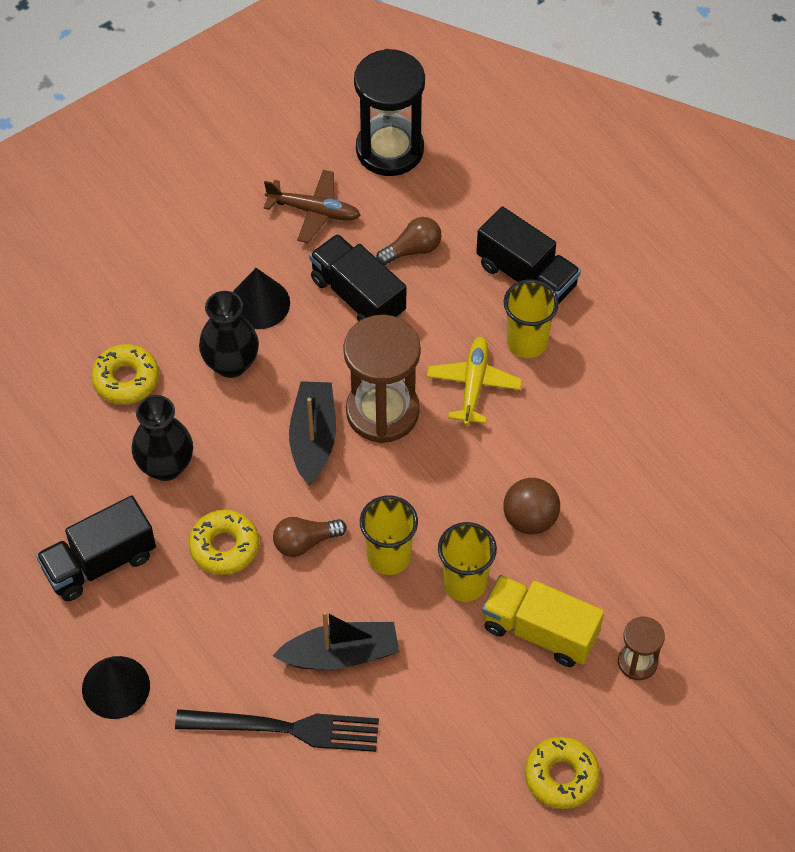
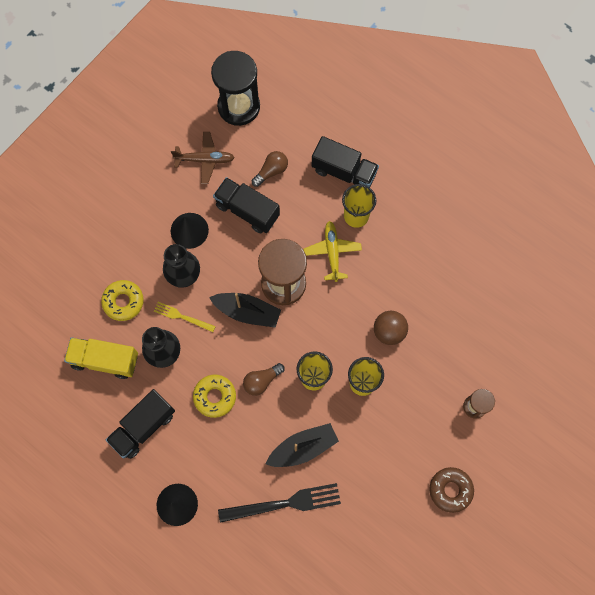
camera: 15 degrees left, 15 degrees up
(209, 421) = (182, 316): none -> yellow fork
(313, 438) = (247, 312): black boat -> black boat turned 120 degrees clockwise
(540, 631) = (414, 402): yellow truck -> yellow truck (105, 360)
(561, 776) = (450, 490): yellow donut -> brown donut

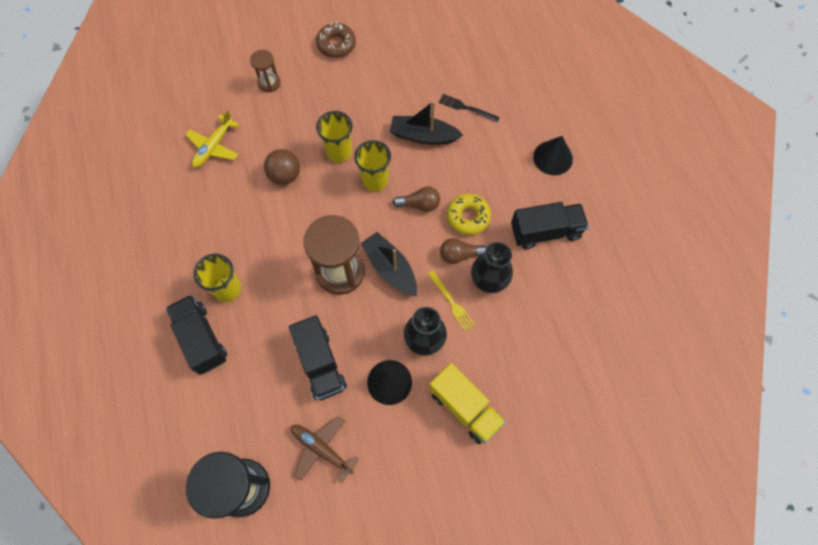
camera: 145 degrees left, 5 degrees down
(105, 360) = (547, 309): yellow truck -> yellow truck (464, 407)
(123, 302) = (498, 353): yellow donut -> none
(271, 171) = (267, 388): brown light bulb -> brown light bulb (460, 255)
(284, 503) = (466, 108): black fork -> black fork, size x0.56
(332, 252) = (275, 270): yellow plane -> yellow plane (214, 146)

